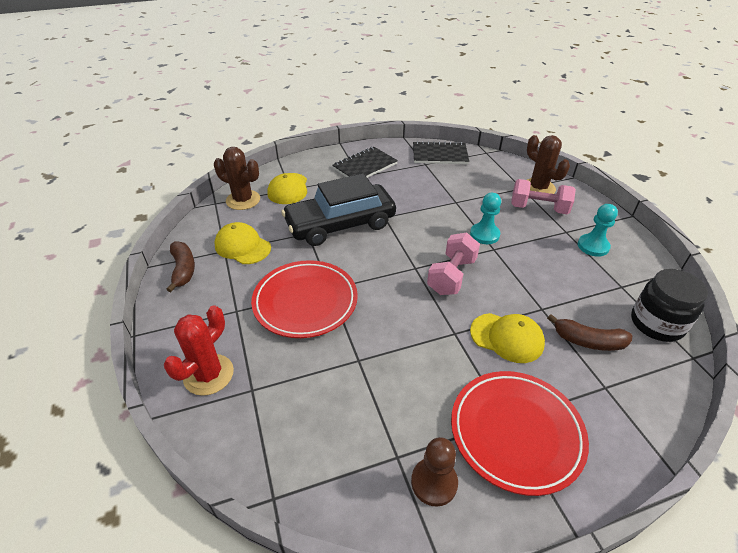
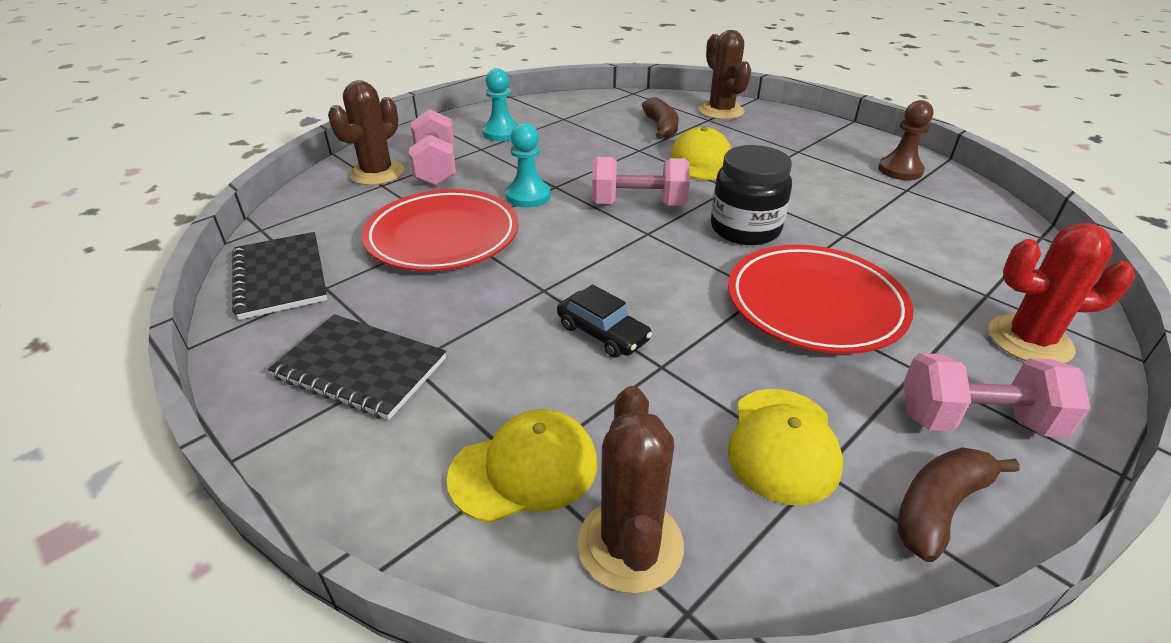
camera: 115 degrees left, 5 degrees down
(197, 309) = (976, 421): none -> pink dumbbell
(340, 224) = (603, 333): black car -> black car, size x0.43
(516, 432) = (805, 146): red plate -> red plate (443, 237)
(628, 410) = (721, 111): none -> brown cactus
(656, 324) = (605, 104): black jar -> black jar (745, 229)

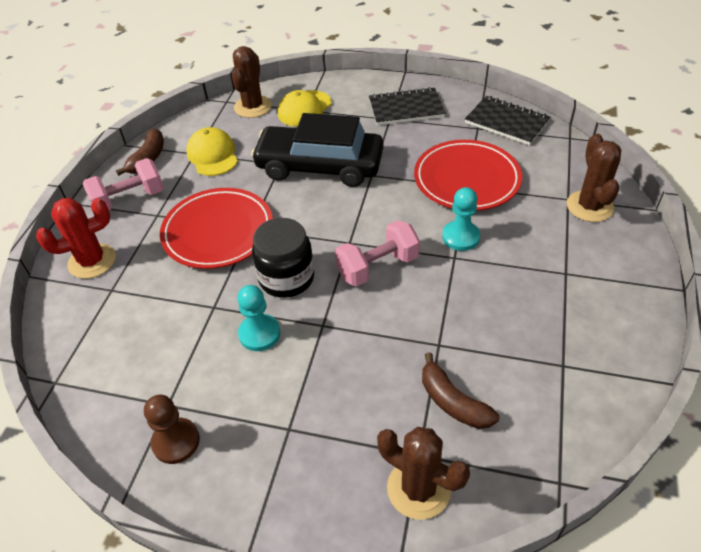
camera: 150 degrees right, 10 degrees up
(436, 168) = (560, 232): pink dumbbell -> none
(501, 133) = (581, 304): turquoise pawn -> turquoise pawn (259, 334)
(603, 333) = (320, 166): black car -> black car, size x2.30
(630, 545) = (253, 107): brown cactus -> brown cactus turned 45 degrees clockwise
(702, 161) = (369, 355): yellow cap -> none

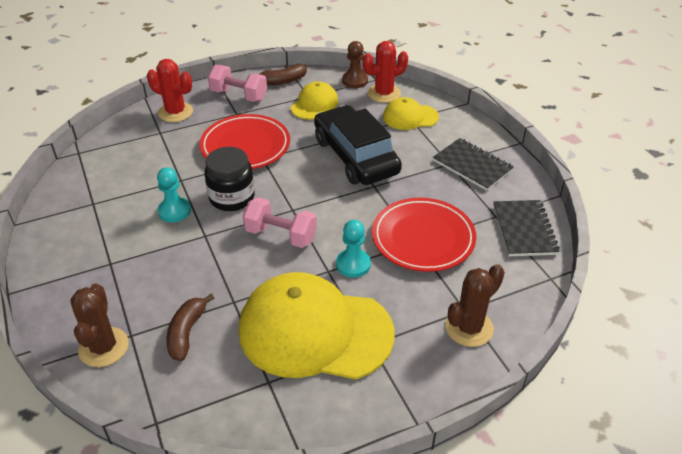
camera: 50 degrees right, 5 degrees down
(176, 442) = (69, 221): brown pawn -> brown pawn (355, 81)
(253, 107) = (384, 93): brown cactus -> red cactus
(524, 302) = (315, 331): none -> yellow cap

